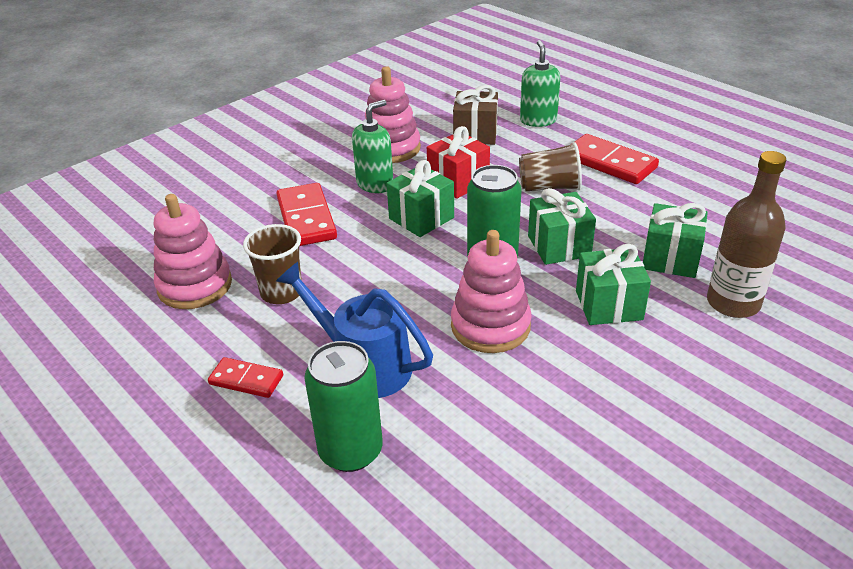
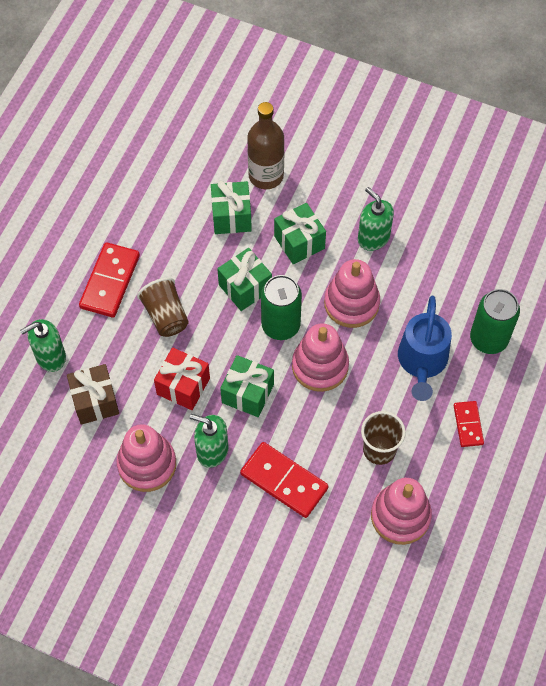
camera: 115 degrees left, 25 degrees up
(306, 218) = (284, 481): red domino -> red domino turned 75 degrees clockwise
(419, 276) = (320, 366): none -> pink stacking toy
(588, 379) = (373, 238): none -> green soap dispenser

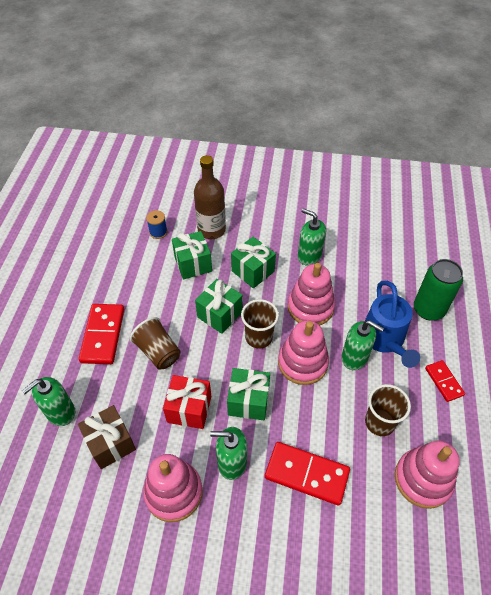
camera: 15 degrees left, 10 degrees down
(201, 164) = (158, 232): none -> blue spool
(280, 325) = (259, 337): green can -> brown cup
(380, 374) = (355, 357): none -> green soap dispenser

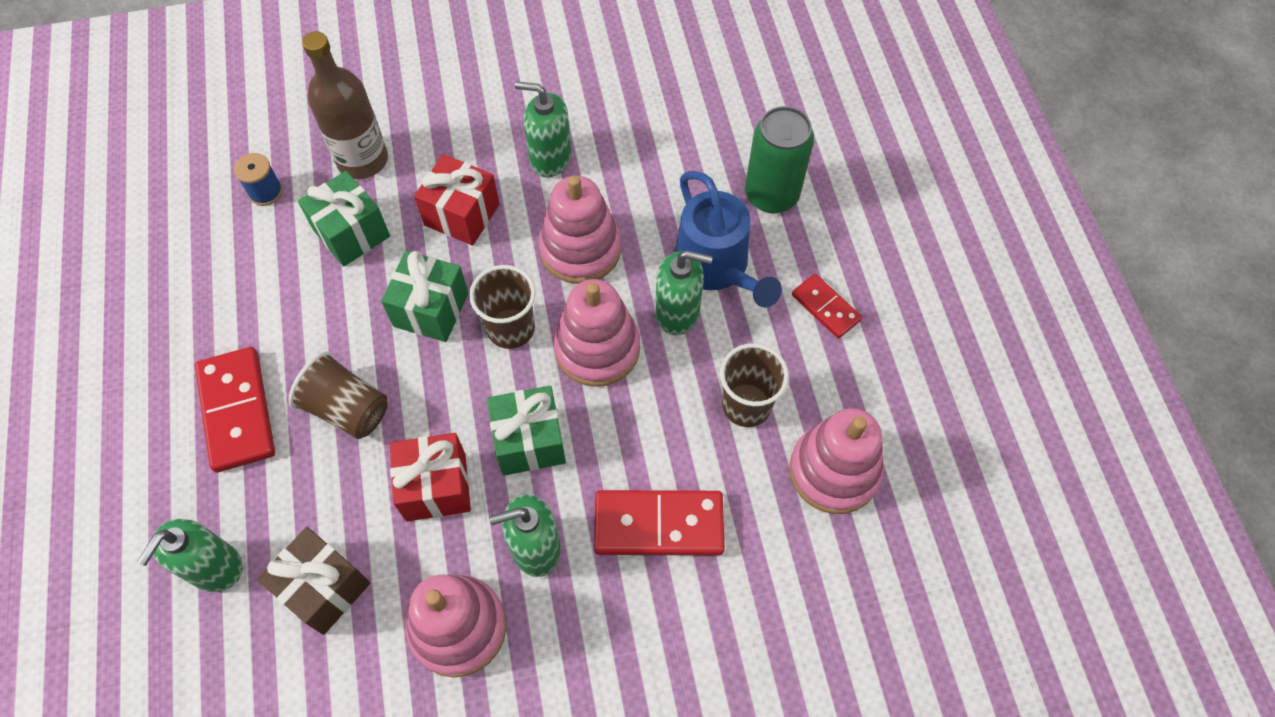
camera: 20 degrees left, 10 degrees up
(253, 271) = (462, 214): green gift -> red gift

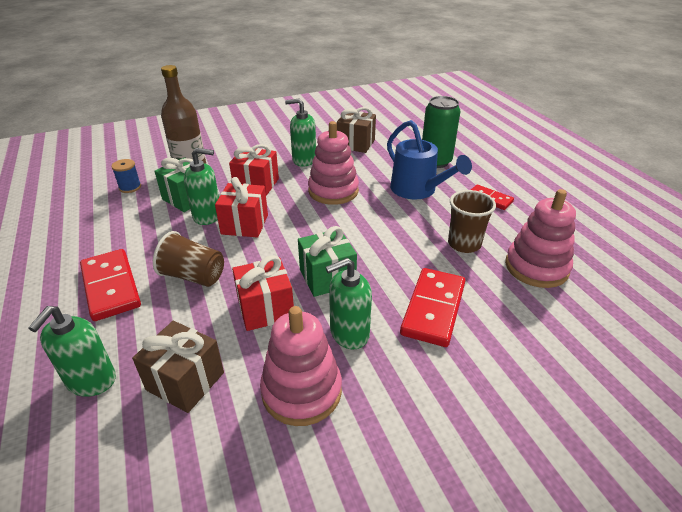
camera: 10 degrees left, 25 degrees down
(431, 309) = (245, 224): green gift -> red gift
(511, 328) = (299, 227): brown cup -> none
(597, 348) = (358, 230): pink stacking toy -> none
(648, 123) = (356, 144): none -> brown gift
(658, 525) = (433, 309): red domino -> red domino turned 60 degrees counterclockwise
(678, 313) = (402, 210): green soap dispenser -> green soap dispenser (207, 216)

